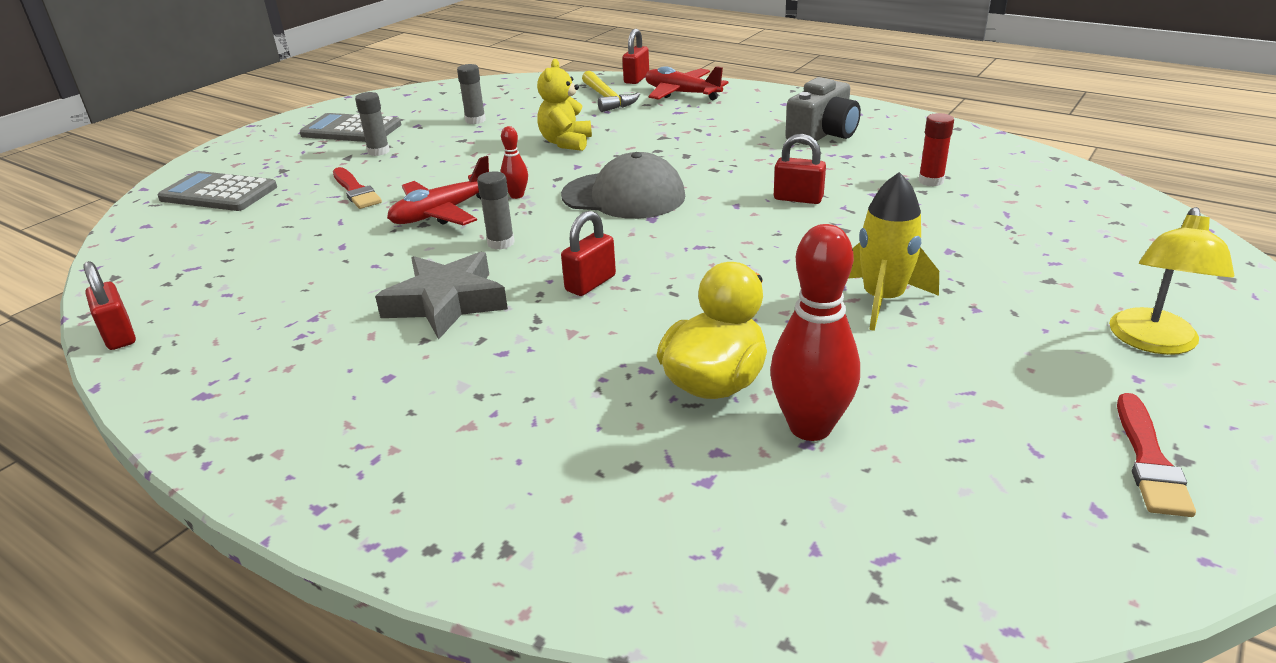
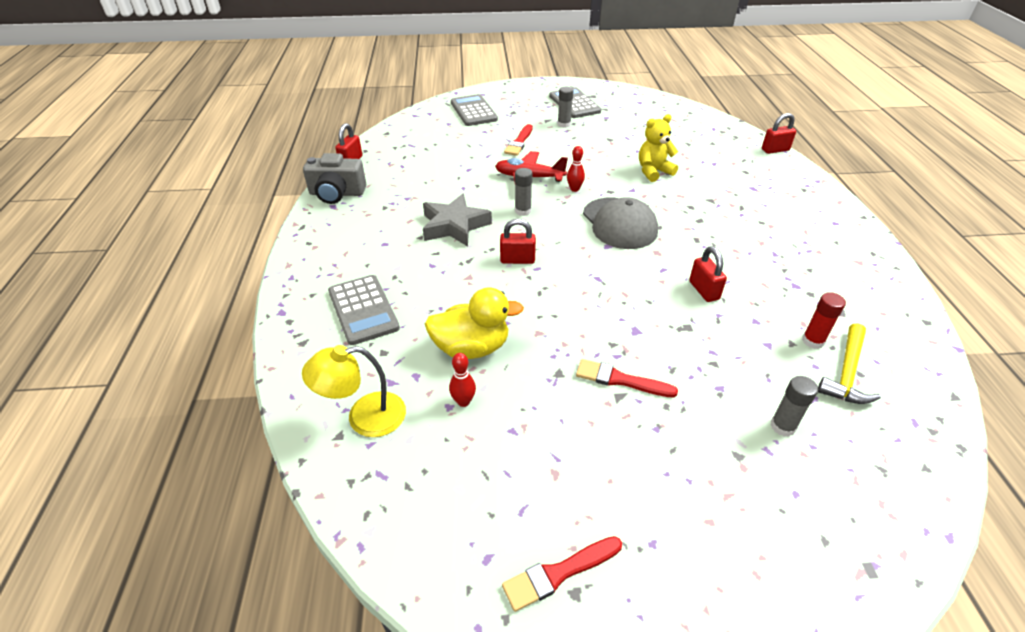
camera: 50 degrees right, 10 degrees up
(475, 120) = (637, 130): grey glue stick -> grey glue stick (782, 426)
(513, 453) = (363, 310): none -> grey calculator
(607, 98) = (730, 154): yellow hammer -> yellow hammer (846, 372)
(682, 93) = (782, 176): red plane -> none
(810, 427) = (463, 401): red bowling pin -> red bowling pin, size x0.50
(823, 134) = (813, 261): grey camera -> grey camera (337, 193)
(882, 300) = (620, 380): yellow rocket -> red brush
(1153, 342) = (710, 541): yellow lamp -> yellow lamp (364, 417)

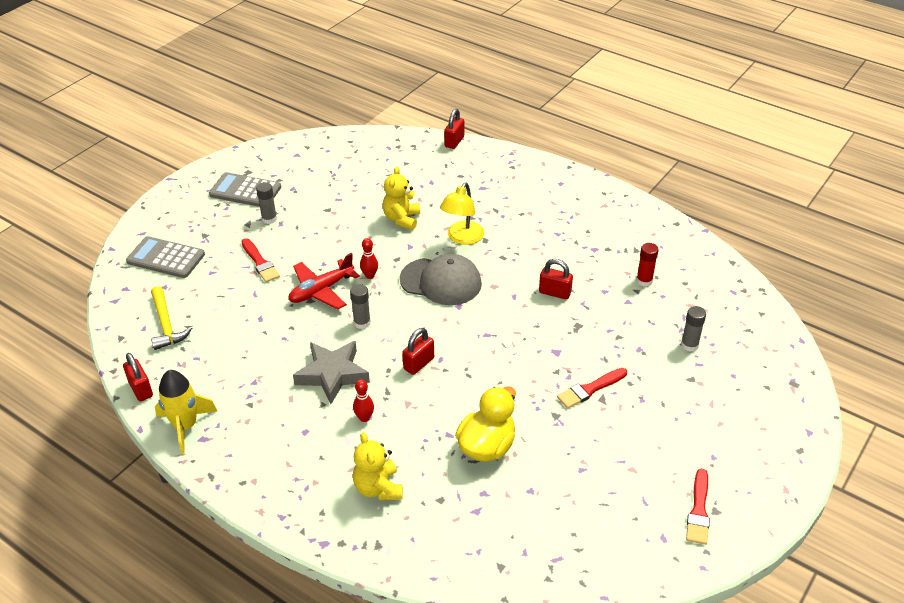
camera: 50 degrees left, 0 degrees up
(337, 193) = (185, 426): grey camera -> yellow rocket
(363, 310) = (378, 488): grey calculator -> yellow teddy bear
(364, 417) = (496, 543): yellow lamp -> yellow lamp (462, 238)
(463, 401) = (533, 480): red bowling pin -> red bowling pin (364, 418)
(846, 372) = (679, 287): yellow hammer -> yellow hammer (166, 325)

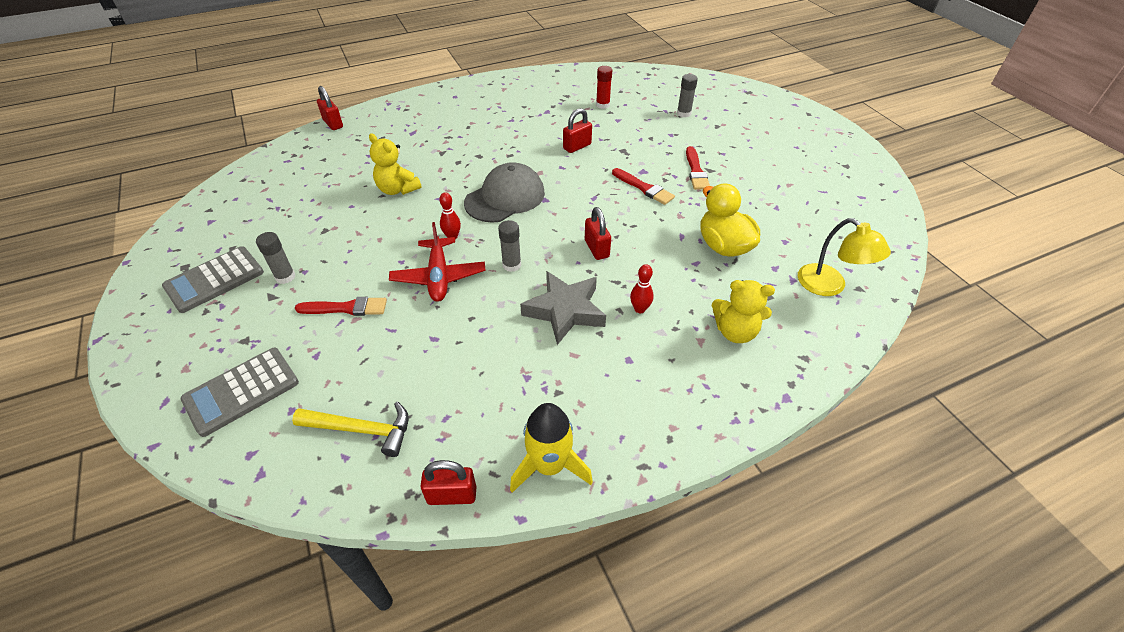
camera: 60 degrees left, 5 degrees up
(462, 238) = (463, 166): yellow lamp -> yellow lamp (829, 286)
(698, 510) = (843, 172): red brush -> red brush (644, 188)

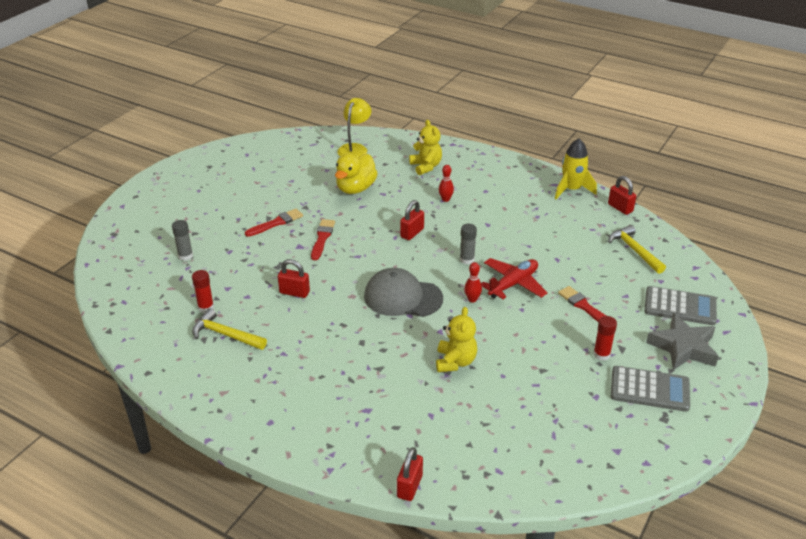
camera: 125 degrees left, 10 degrees down
(285, 277) = (601, 354): grey glue stick -> red glue stick
(561, 104) = (225, 334): none -> yellow hammer
(565, 311) = (478, 223): grey star -> grey star (683, 347)

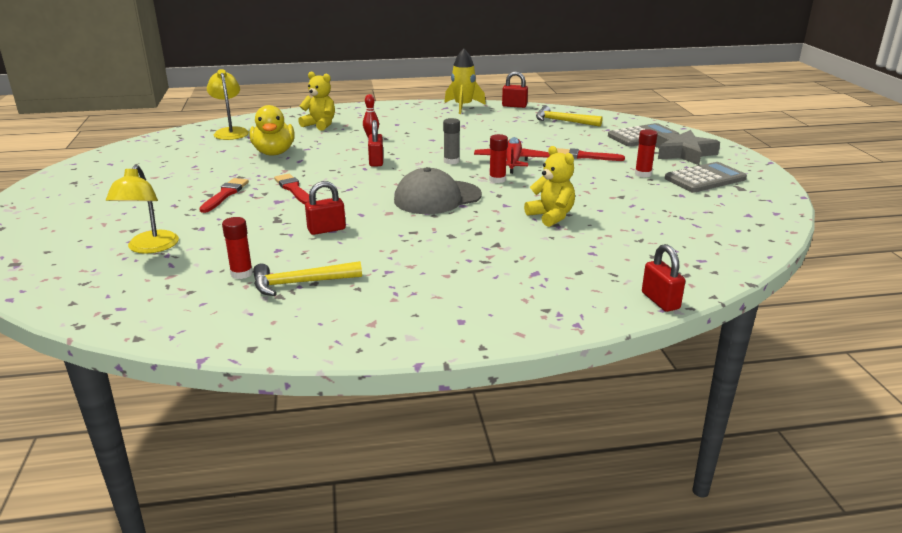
camera: 40 degrees left, 10 degrees down
(185, 256) = (150, 248): grey glue stick -> yellow lamp
(472, 299) = (497, 180): red bowling pin -> red glue stick

